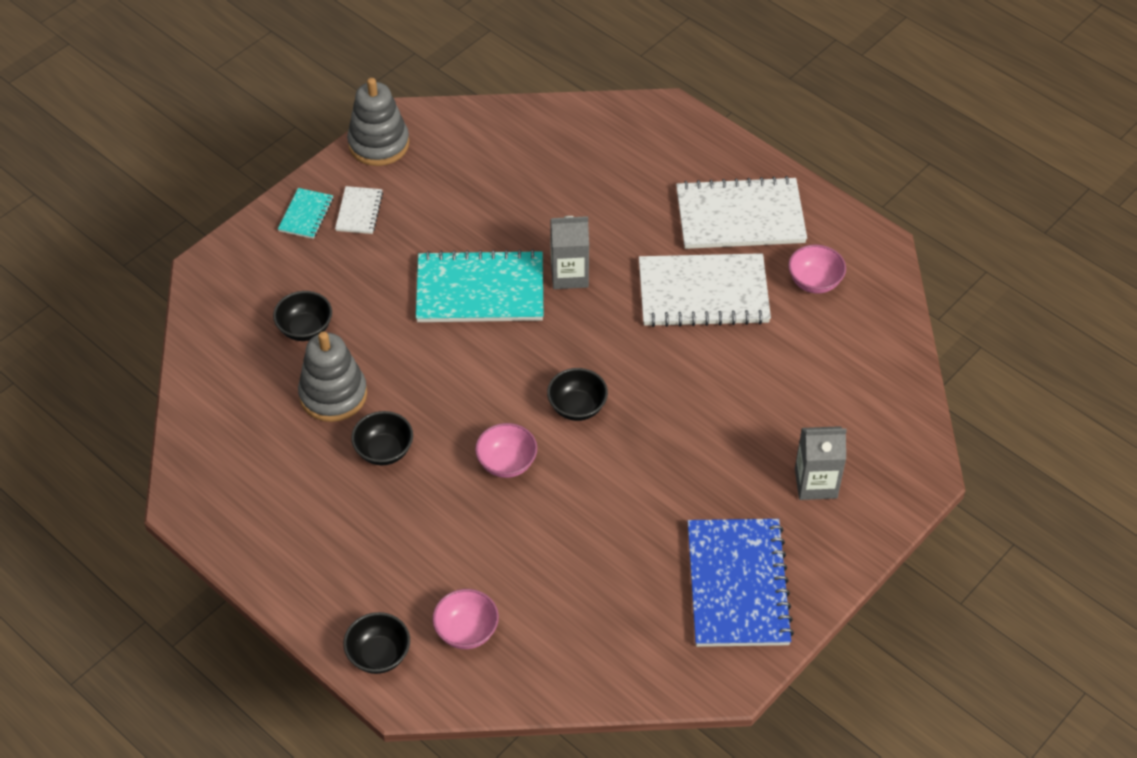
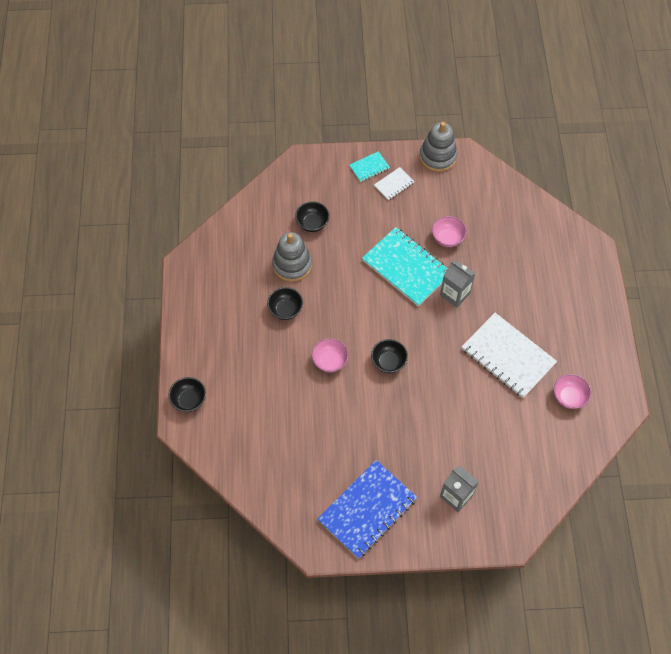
camera: 45 degrees right, 10 degrees up
(466, 631) = (233, 422): pink bowl -> pink bowl (447, 238)
(740, 217) = (569, 332): white notebook -> none

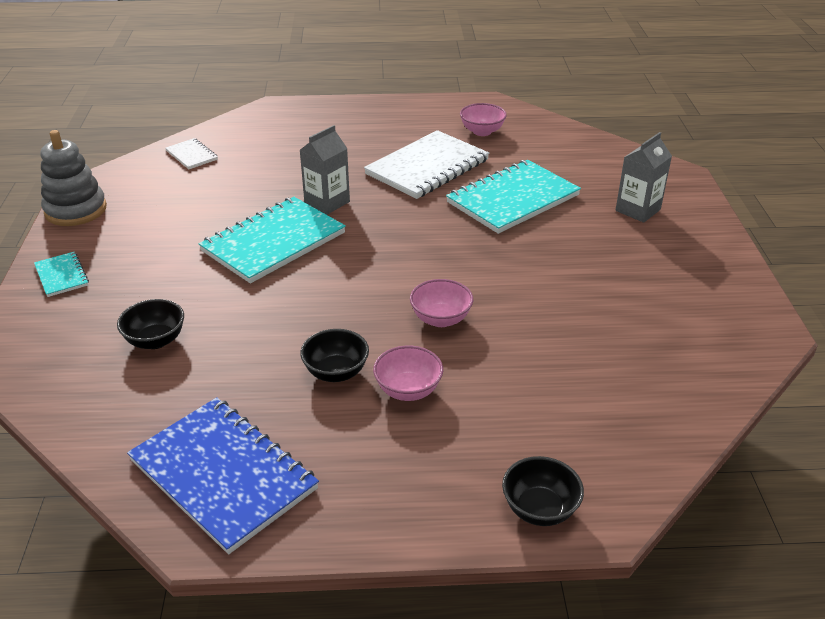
camera: 90 degrees left, 25 degrees down
(292, 265) = (240, 365): grey stacking toy -> none
(367, 509) = (687, 283): blue notebook -> blue notebook (223, 475)
(388, 362) = (439, 261): black bowl -> none
(394, 184) = (109, 251): white notebook -> white notebook (191, 155)
(447, 238) = (230, 206): pink bowl -> pink bowl (408, 390)
(466, 412) = (513, 199): none -> turquoise notebook

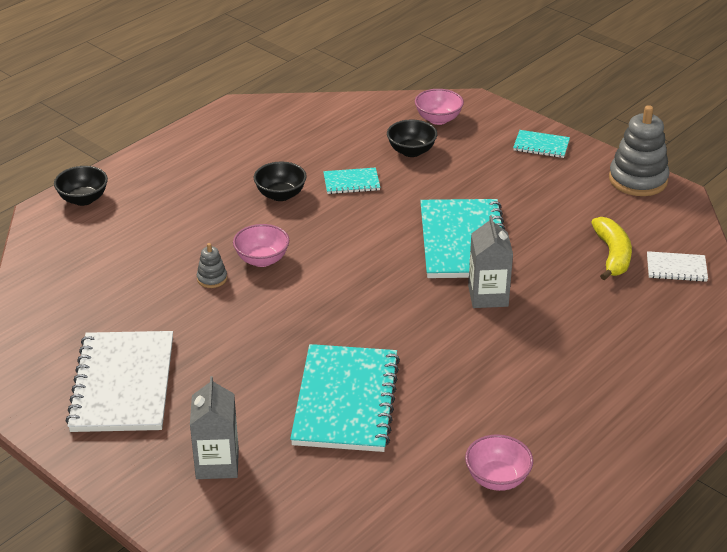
camera: 135 degrees right, 0 degrees up
(206, 180) = (612, 255): none -> yellow banana
(223, 475) = (264, 128): blue notebook -> none
(258, 343) = (351, 182): none -> turquoise notebook
(408, 390) = (224, 210): pink bowl -> pink bowl (438, 119)
(427, 167) = (473, 388): white notebook -> white notebook (123, 384)
(503, 328) = (212, 279): none -> grey stacking toy

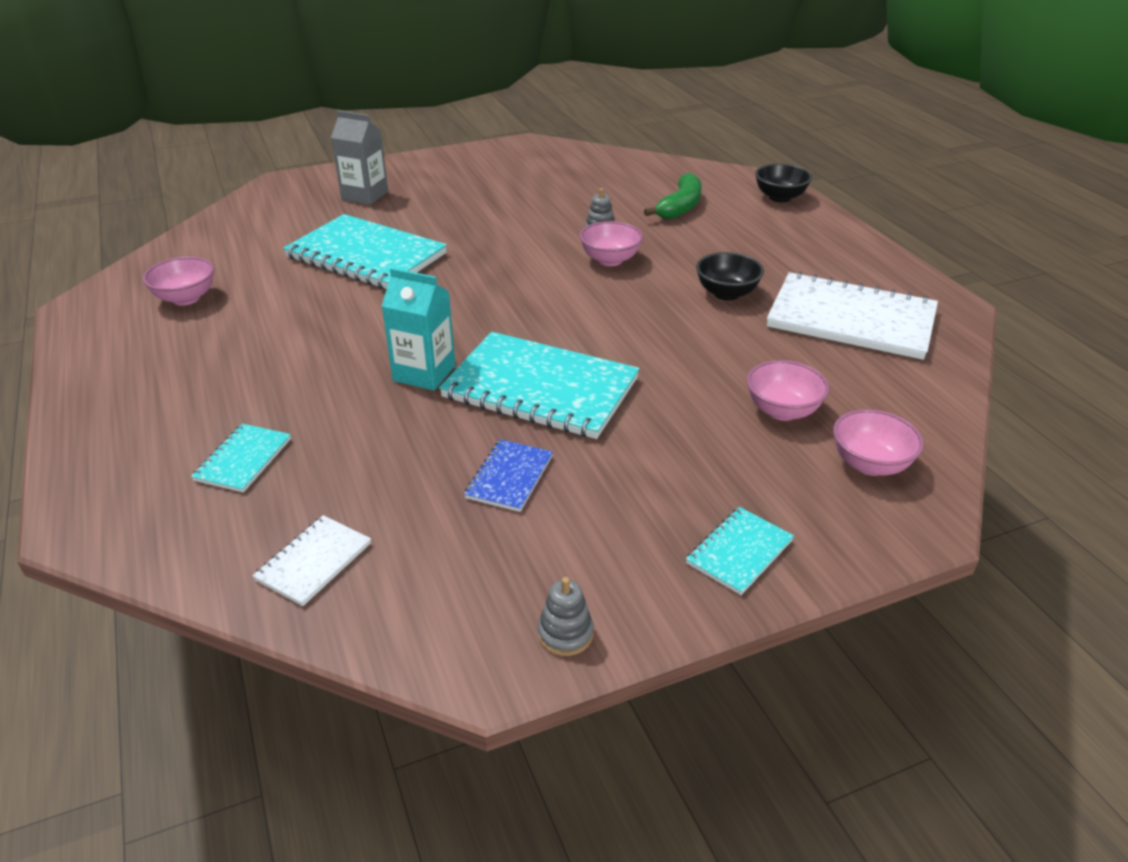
camera: 115 degrees right, 0 degrees up
(123, 384) = (492, 178): white notebook -> white notebook (851, 319)
(133, 247) = (680, 207): none -> green banana
(351, 182) = (727, 344): turquoise notebook -> turquoise notebook (243, 460)
(411, 151) = (782, 411): black bowl -> pink bowl
(488, 296) = (424, 373): grey carton -> turquoise carton
(554, 227) = (510, 477): none -> blue notebook
(612, 255) = (402, 507): yellow banana -> none
(638, 180) = (565, 634): grey stacking toy -> grey stacking toy, size x0.47

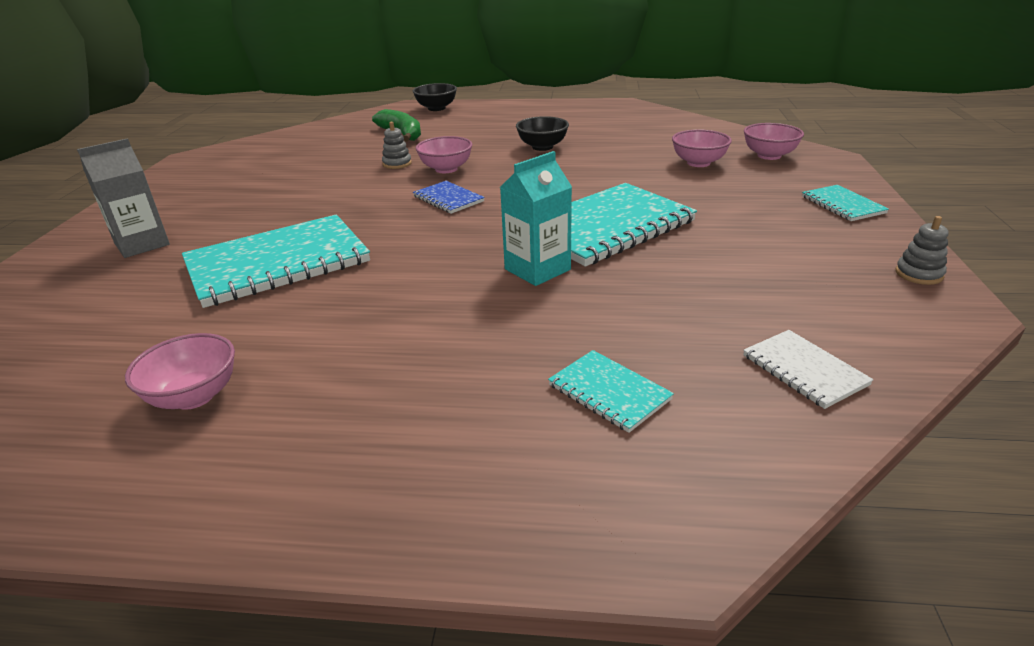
camera: 60 degrees left, 5 degrees down
(510, 477) = (722, 260): blue notebook -> blue notebook (448, 199)
(851, 319) = (612, 126): white notebook -> none

